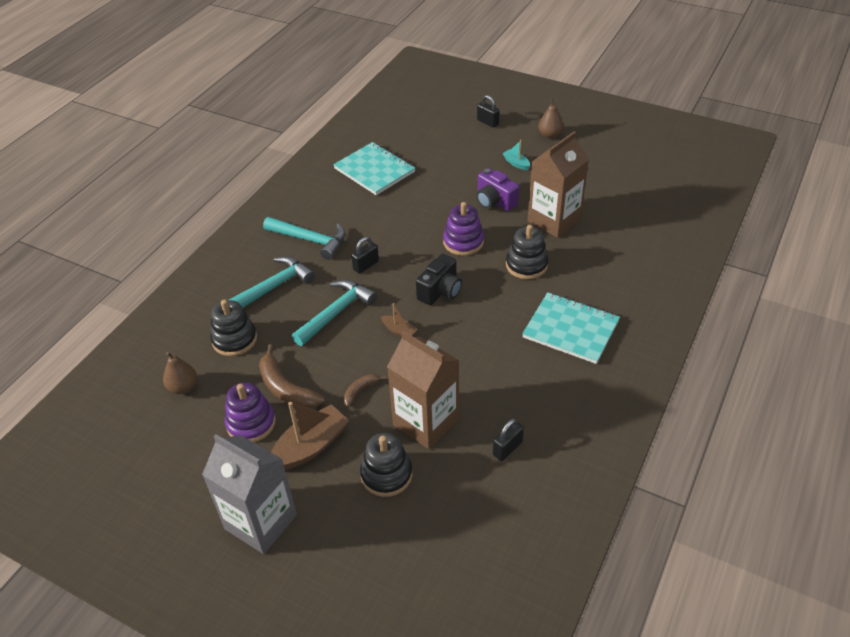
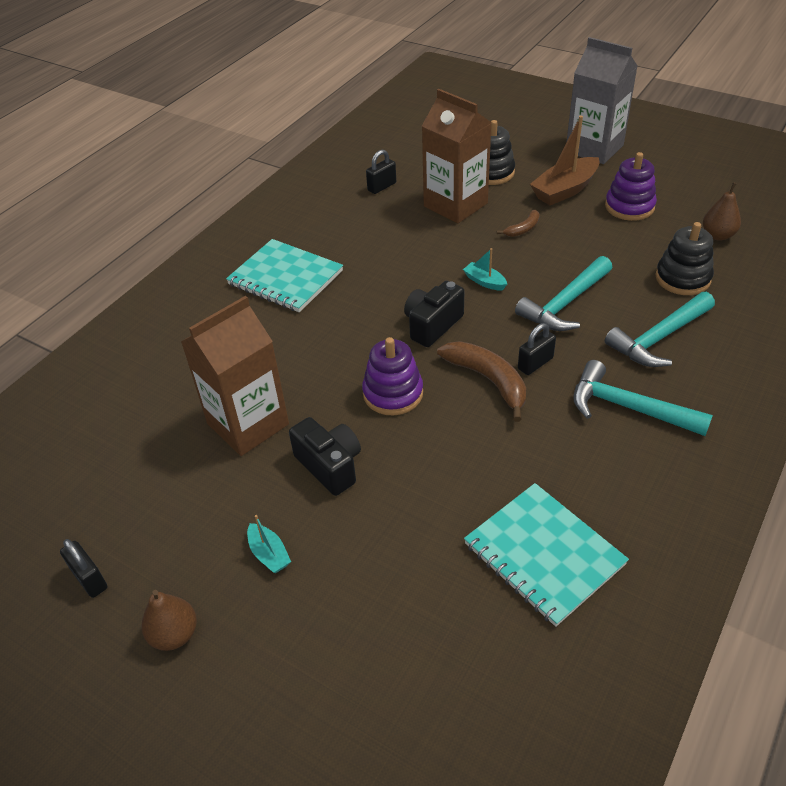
camera: 175 degrees left, 0 degrees up
(286, 389) = (603, 232): brown banana -> brown banana (488, 380)
(399, 331) = (484, 282): brown boat -> turquoise boat
(487, 122) = (294, 694): black padlock -> black padlock (89, 579)
(495, 201) = (330, 466): purple camera -> black camera
(526, 265) = (312, 355): black stacking toy -> none

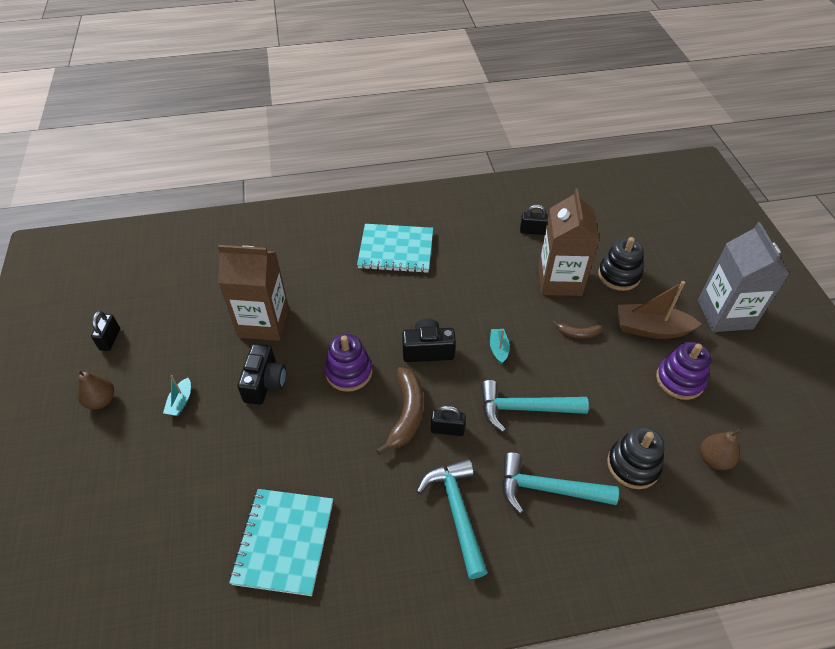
camera: 45 degrees right, 5 degrees up
(285, 278) = (396, 250): turquoise notebook -> turquoise notebook turned 75 degrees counterclockwise

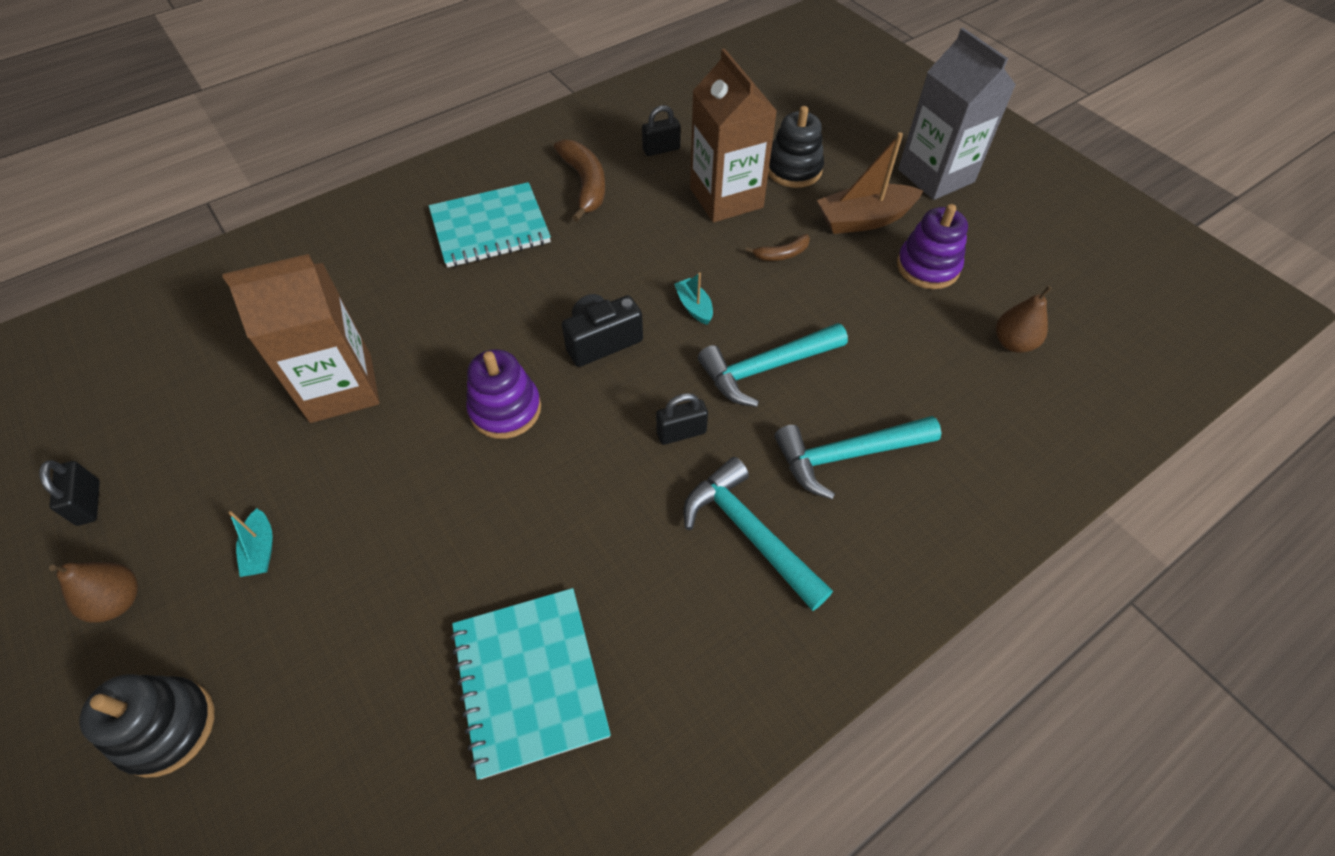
camera: 25 degrees left, 5 degrees up
(265, 383) = (386, 471): black camera -> none
(406, 413) = (615, 433): brown banana -> brown banana (585, 184)
(633, 465) = (929, 386): black stacking toy -> black stacking toy (167, 728)

